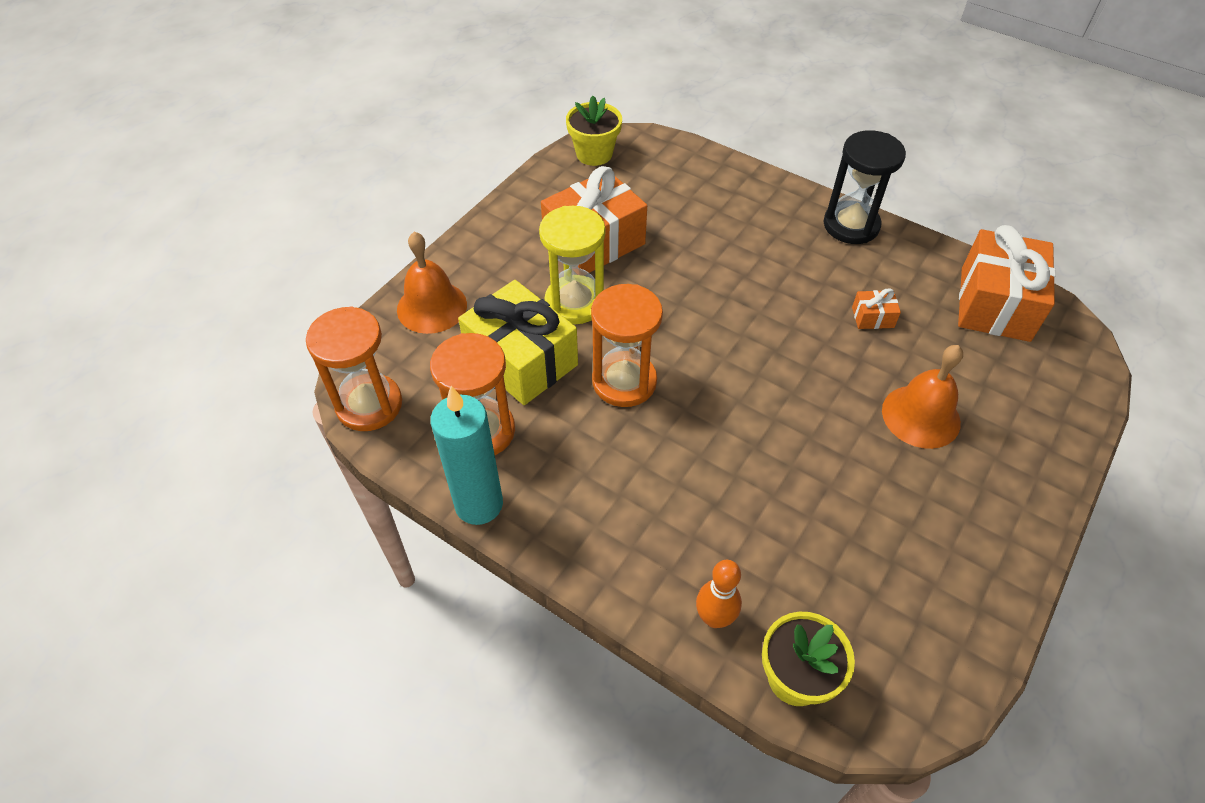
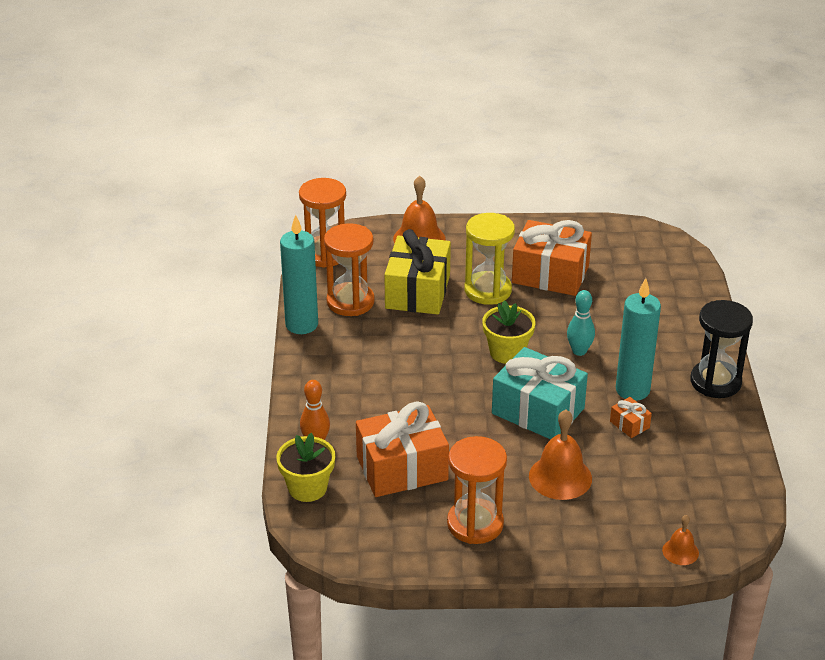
camera: 55 degrees right, 15 degrees down
(594, 154) = (636, 236): yellow flower pot -> yellow flower pot (507, 352)
(624, 381) = (446, 338): orange hourglass -> orange hourglass (475, 524)
(733, 290) = (579, 351): none -> turquoise bowling pin
(803, 374) = (538, 411): none -> turquoise gift
(822, 286) = (632, 390): none -> turquoise candle
(995, 304) = (718, 481): orange gift -> orange gift (402, 468)
(1084, 387) = (680, 551): none -> orange bell

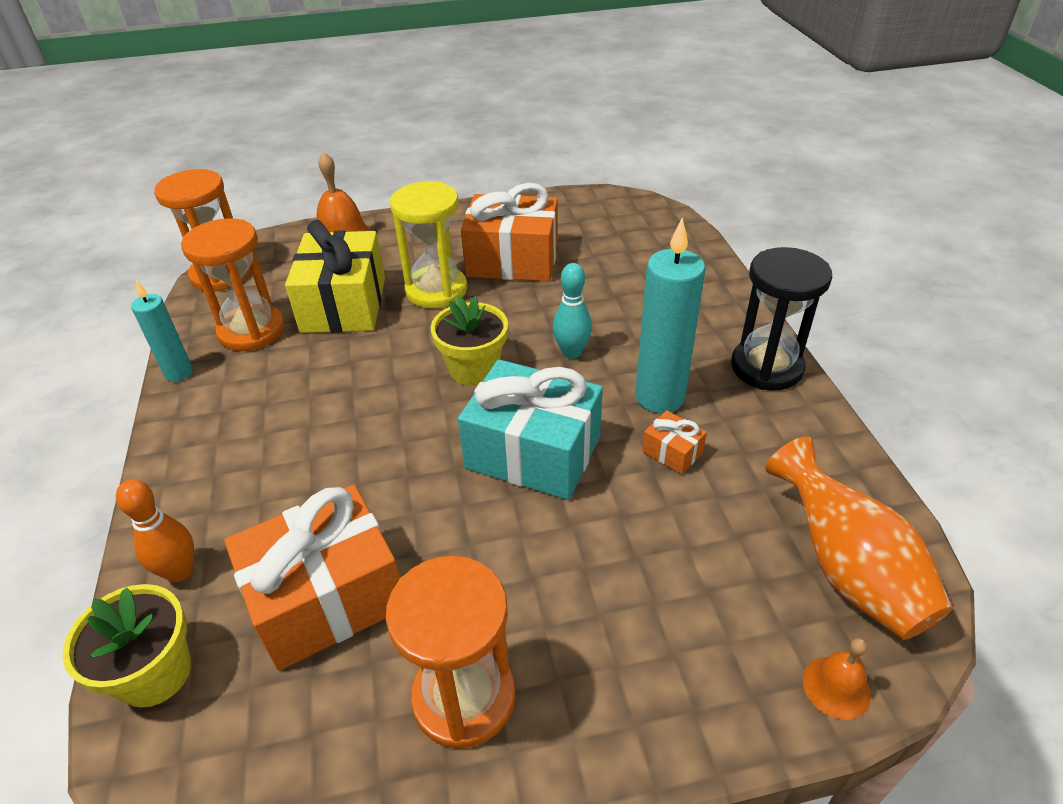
camera: 10 degrees left, 5 degrees up
(301, 325) = (179, 373): turquoise candle -> turquoise candle, size x0.59
(560, 477) = (592, 566): orange bell -> none
(713, 502) = (846, 569): none -> orange vase

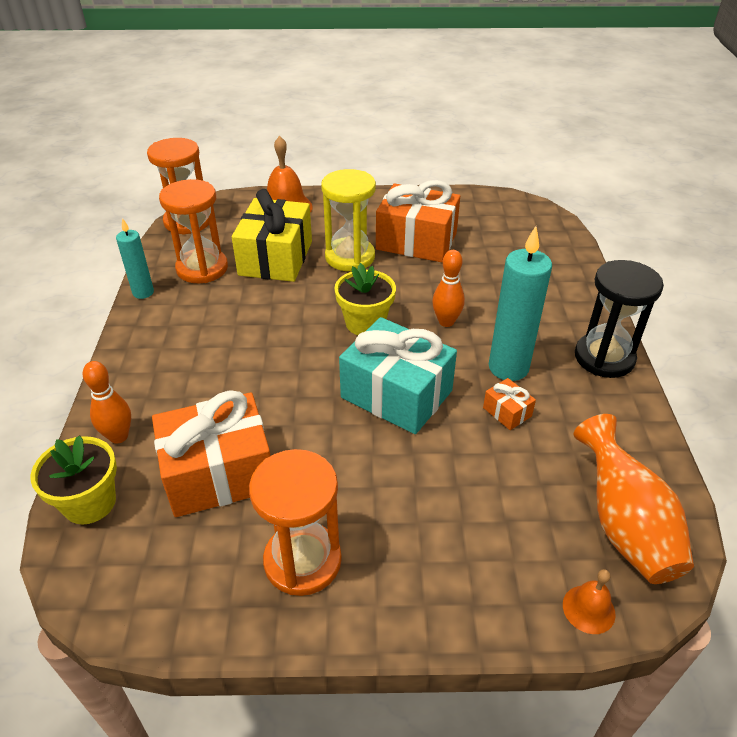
camera: 10 degrees right, 0 degrees up
(572, 352) = (446, 322): turquoise bowling pin -> orange bowling pin

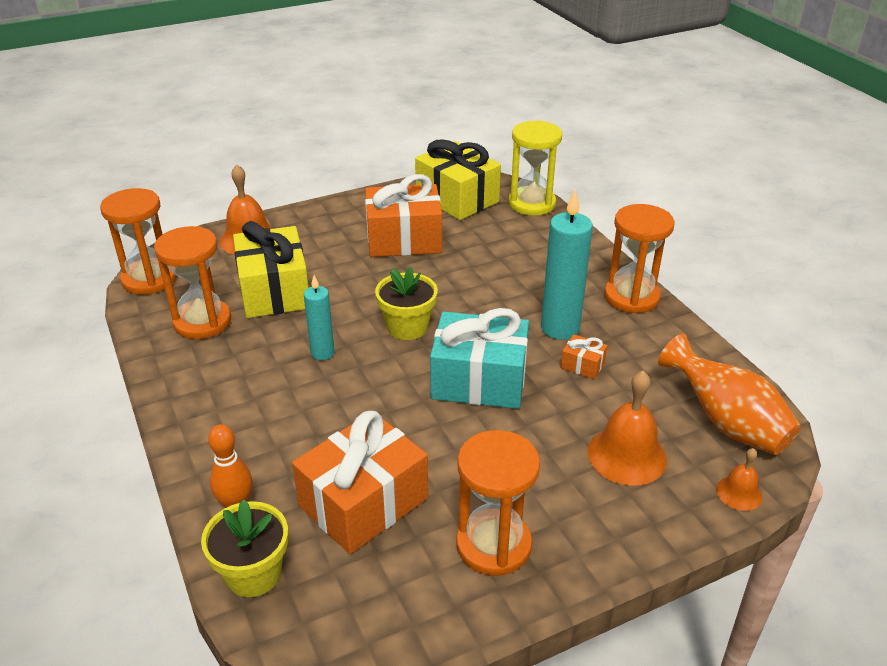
camera: 25 degrees left, 5 degrees down
(143, 292) = (154, 363): turquoise candle -> turquoise candle (322, 353)
(350, 257) = (349, 270): yellow hourglass -> yellow hourglass (532, 203)
(446, 322) = (480, 305): orange bowling pin -> none
(491, 215) = (457, 198): none -> yellow gift
(492, 521) = (627, 455): none -> orange bell
(604, 358) = (631, 297): black hourglass -> orange hourglass

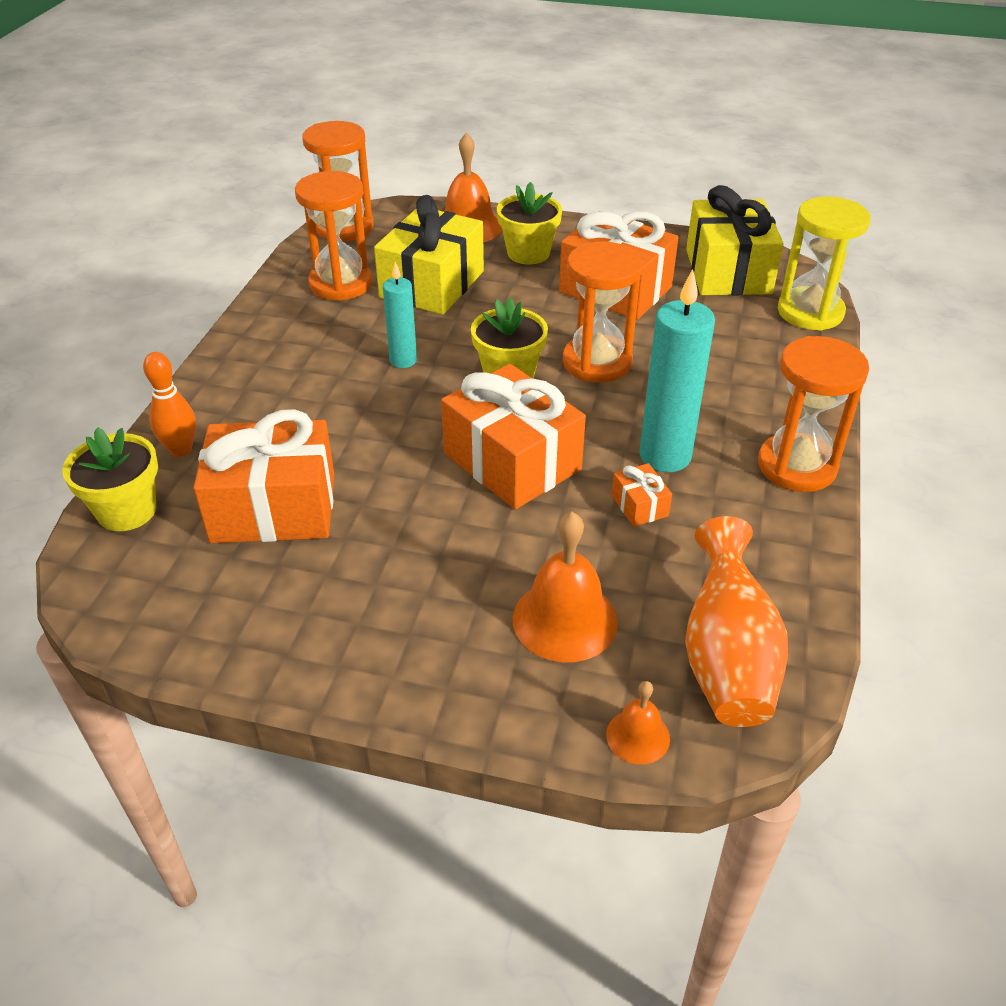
camera: 40 degrees right, 5 degrees up
(316, 240) = (528, 253): none -> yellow flower pot
(479, 380) = (512, 461): turquoise gift -> orange gift
(493, 545) = (329, 615): orange hourglass -> orange hourglass (597, 362)

